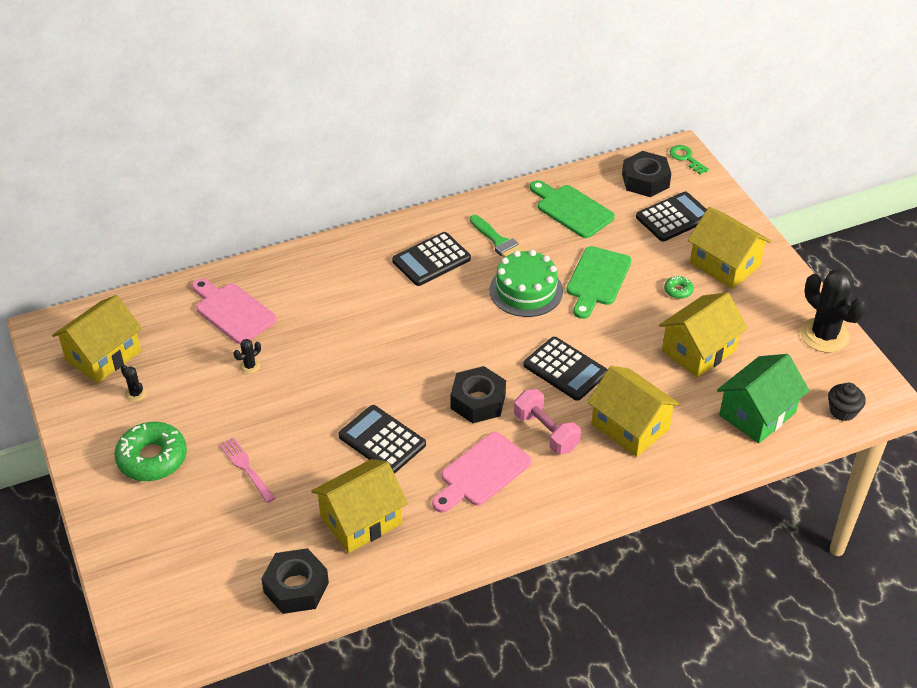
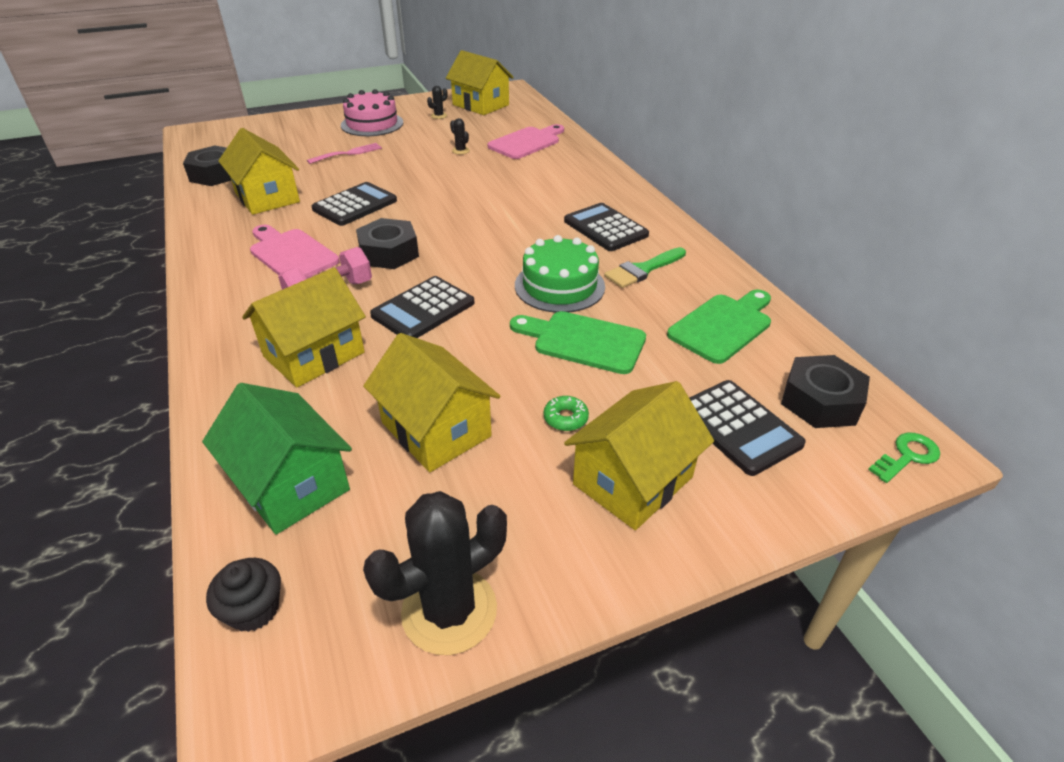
camera: 90 degrees right, 5 degrees down
(152, 458) = (372, 124): green donut -> pink cake

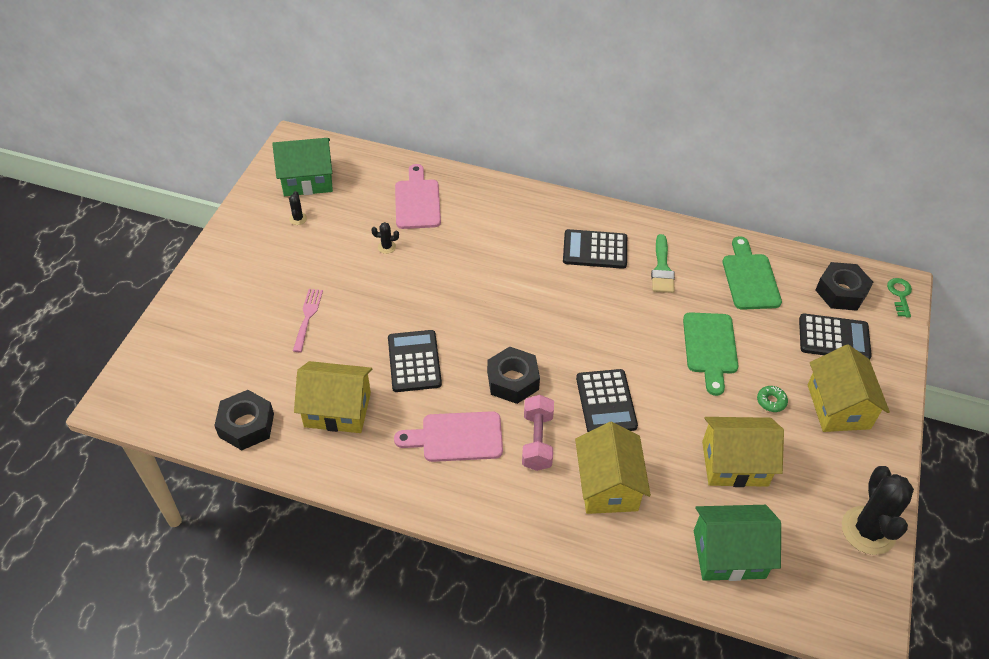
camera: 50 degrees left, 10 degrees up
(254, 609) = (812, 610): black cupcake -> none
(372, 124) = (261, 269): pink cake -> none
(481, 105) = (307, 180): yellow house -> green house
(559, 286) = (642, 319): green cake -> none
(583, 341) = (710, 348): green cutting board -> green cutting board turned 60 degrees counterclockwise

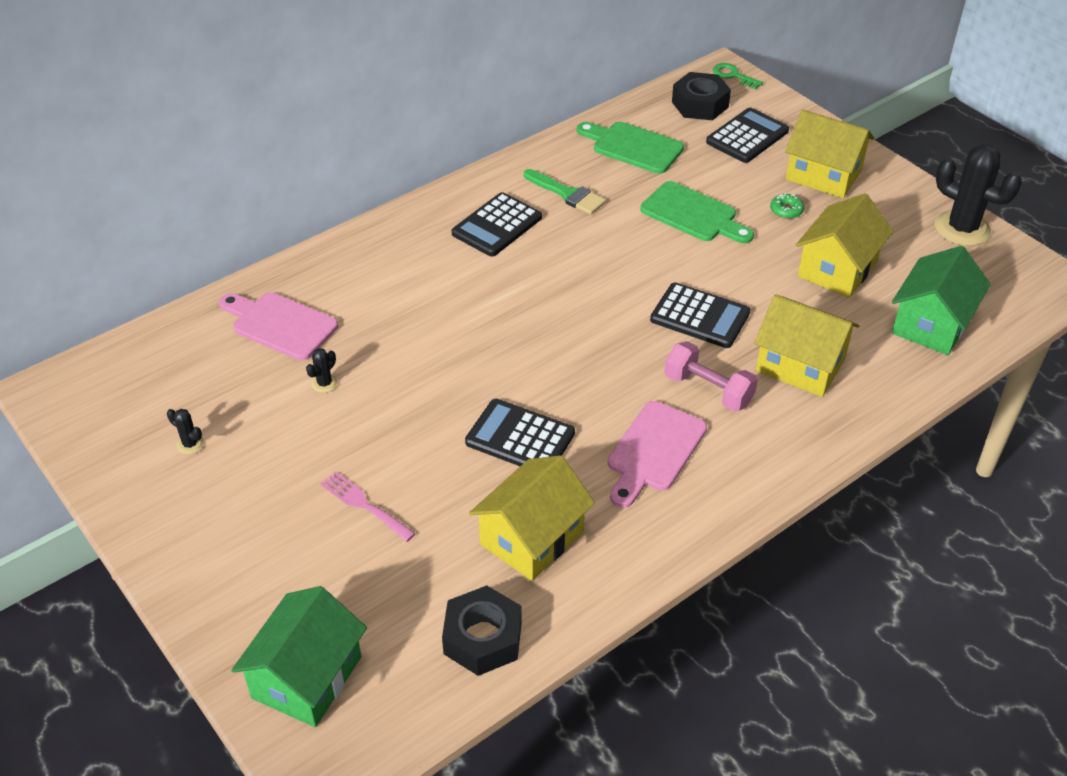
camera: 55 degrees left, 5 degrees down
(307, 180) = (132, 406): green house -> green house (307, 677)
(513, 380) = (615, 371): black nut -> none

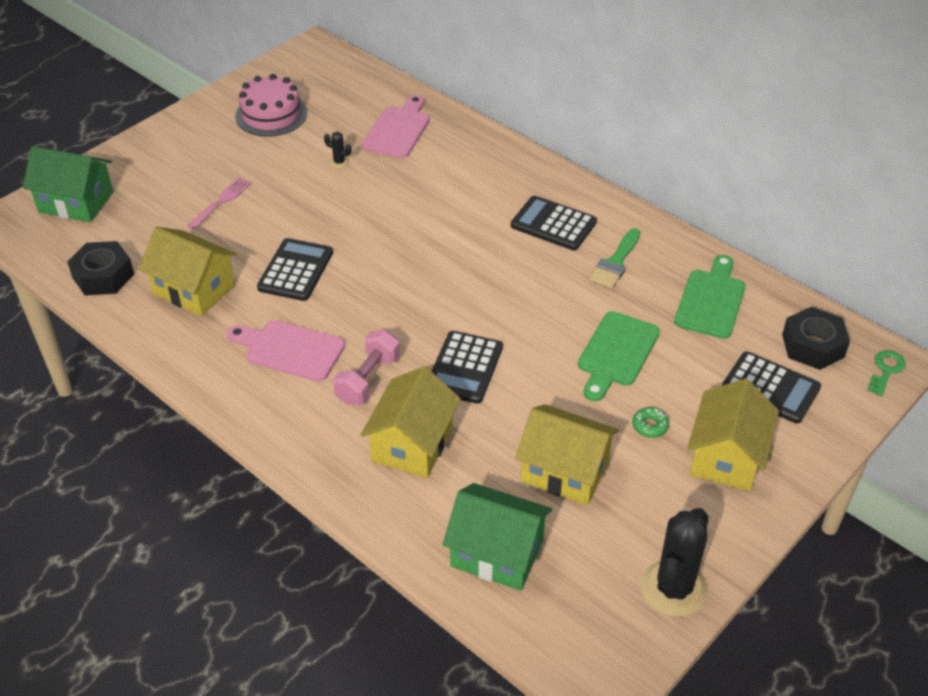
camera: 80 degrees right, 0 degrees up
(190, 444) = (271, 114): black cactus -> pink cake

